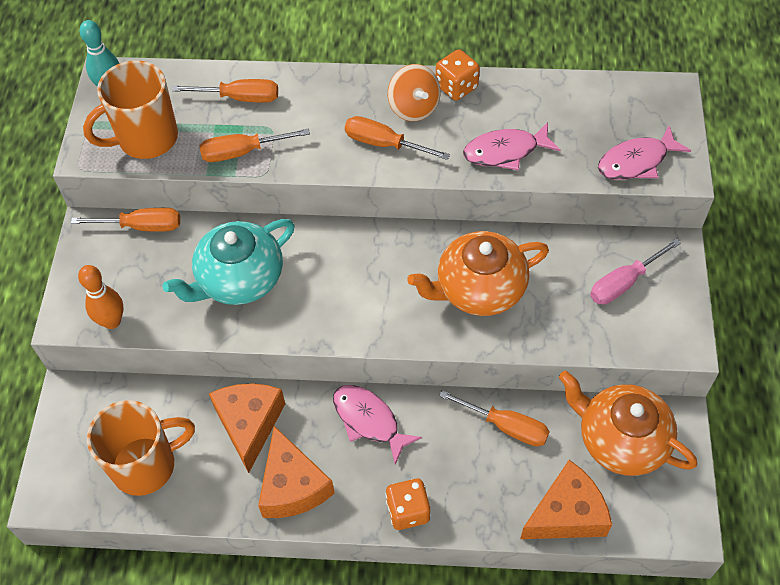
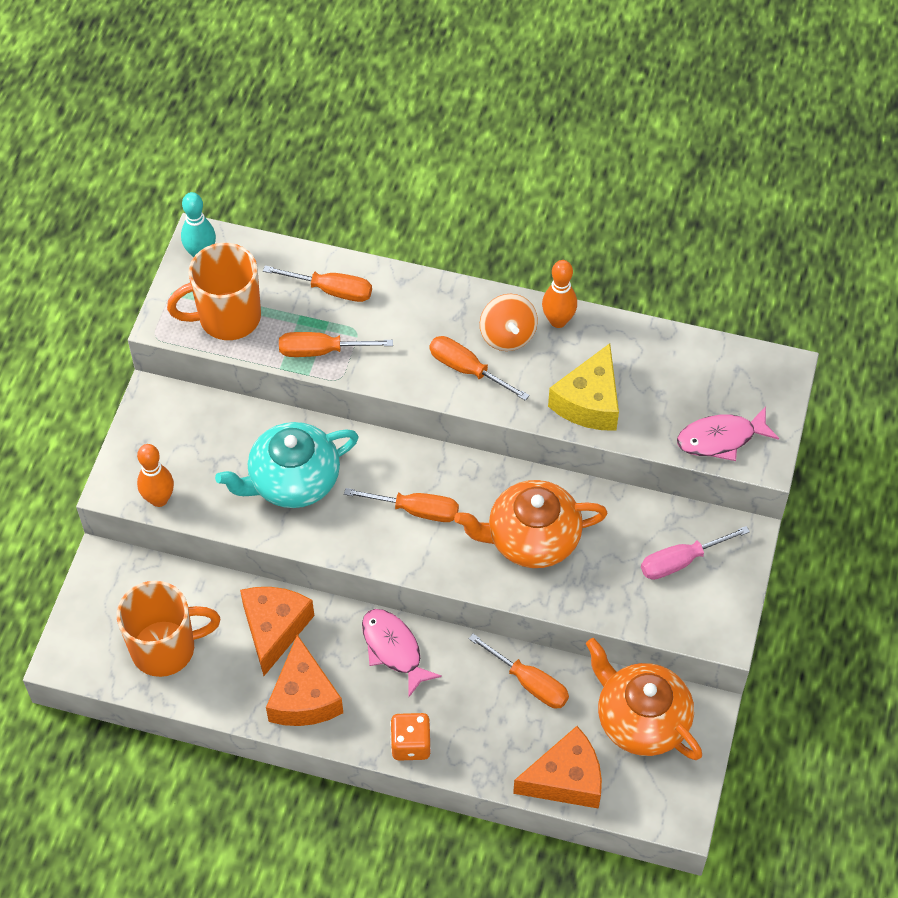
camera: 10 degrees right, 0 degrees up
(142, 226) = (207, 406): orange screwdriver -> orange screwdriver (416, 510)
(456, 87) = (558, 321): orange dice -> orange bowling pin
(505, 151) = (589, 402): pink fish -> yellow cheese

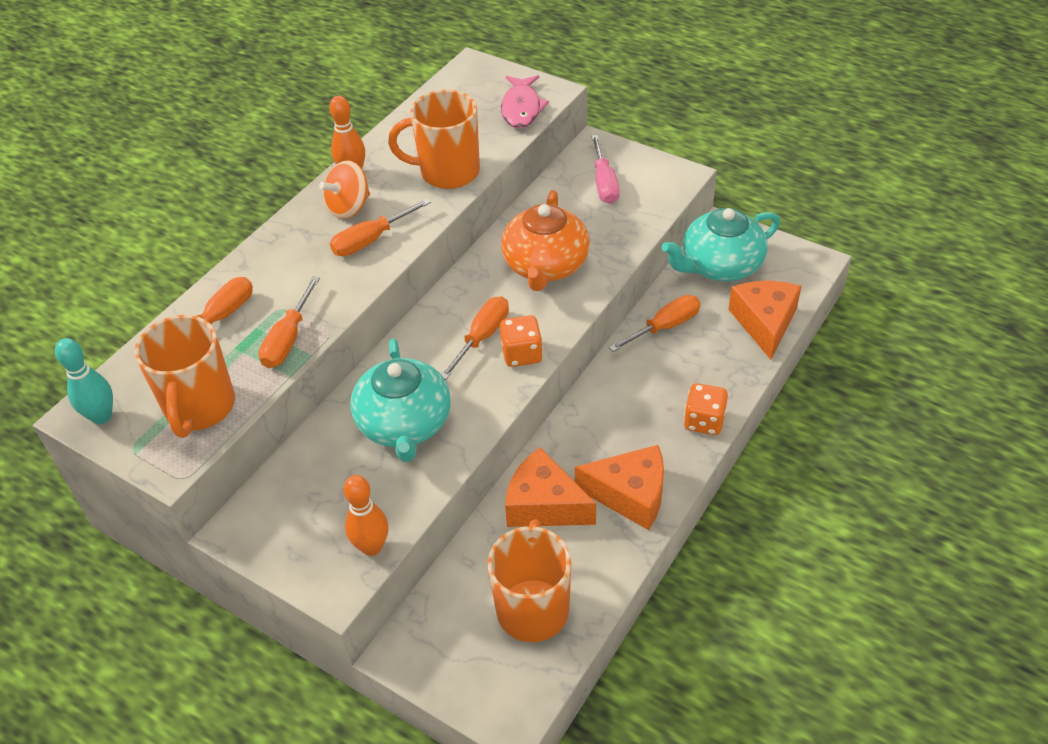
camera: 70 degrees left, 10 degrees down
(394, 649) = (600, 414): pink fish -> none
(404, 550) = (522, 354): none -> orange dice
(507, 335) = (349, 207): orange spinning top -> orange spinning top turned 135 degrees clockwise
(589, 402) = (447, 172): yellow cheese -> orange mug
(641, 719) = (720, 265): orange teapot -> turquoise teapot

